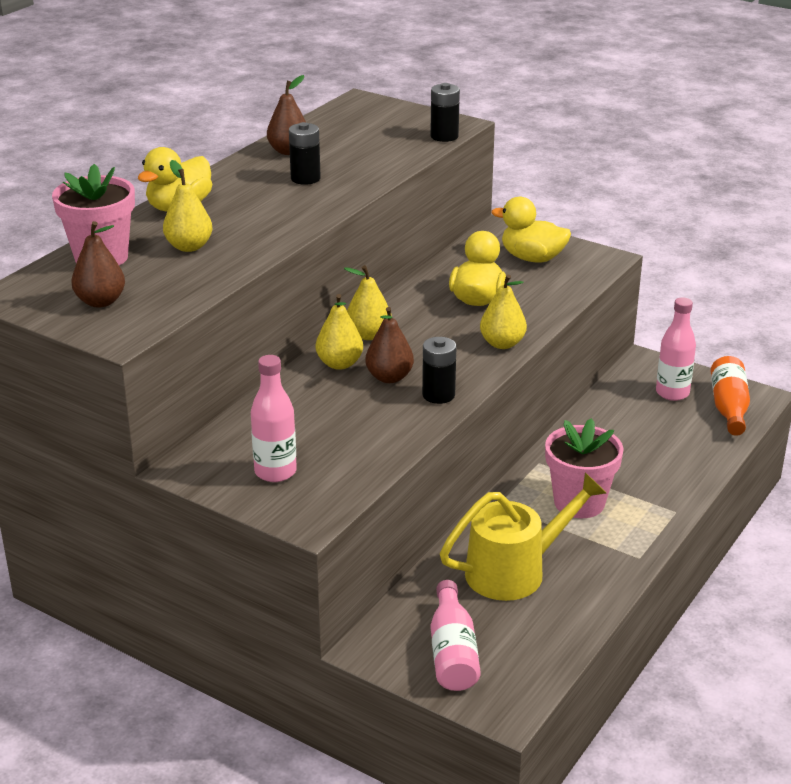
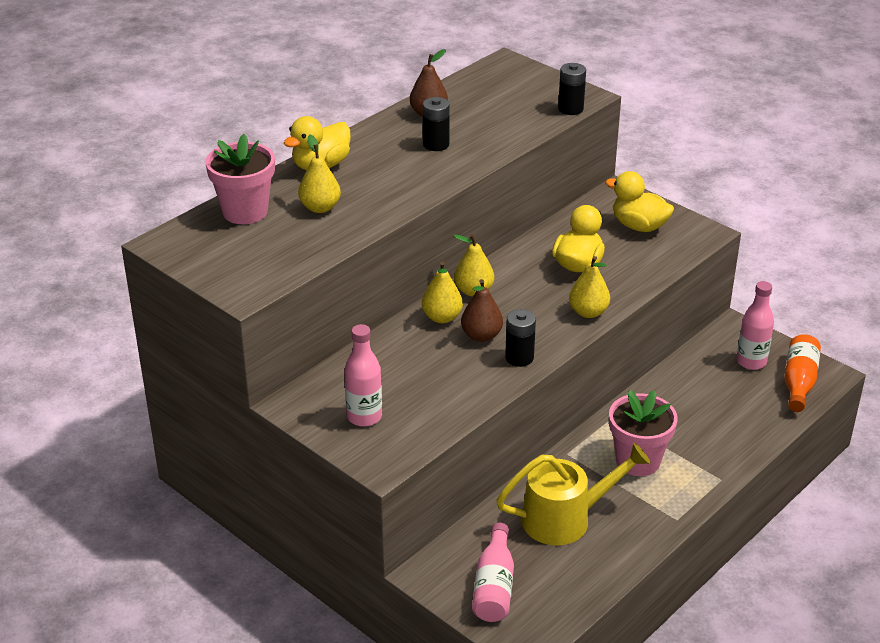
camera: 10 degrees right, 5 degrees up
(100, 301) = (235, 256): brown pear -> none

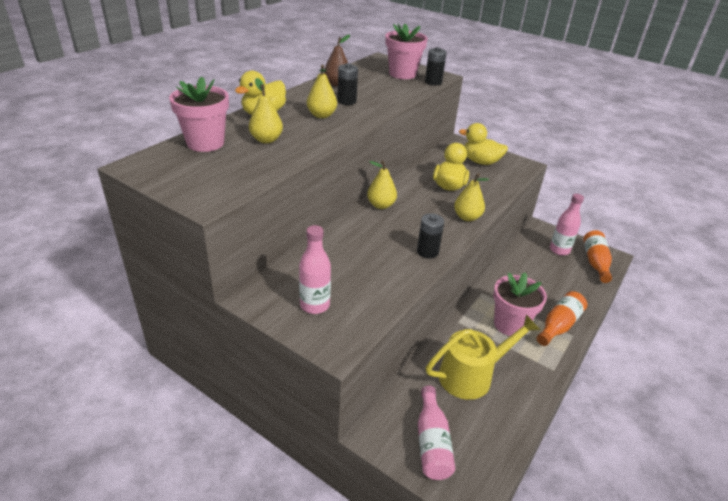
camera: 10 degrees left, 0 degrees up
(442, 317) = (362, 224): yellow pear -> yellow pear (321, 115)
(481, 335) = (394, 236): brown pear -> none
(529, 93) = (402, 74): none -> pink flower pot
(706, 466) = (559, 325): none -> orange bottle

